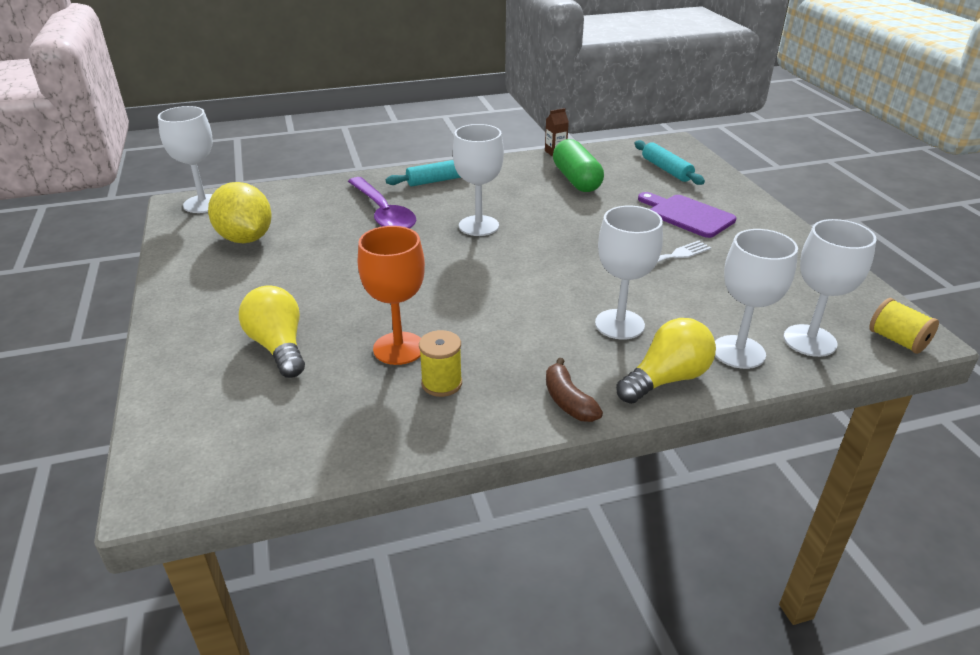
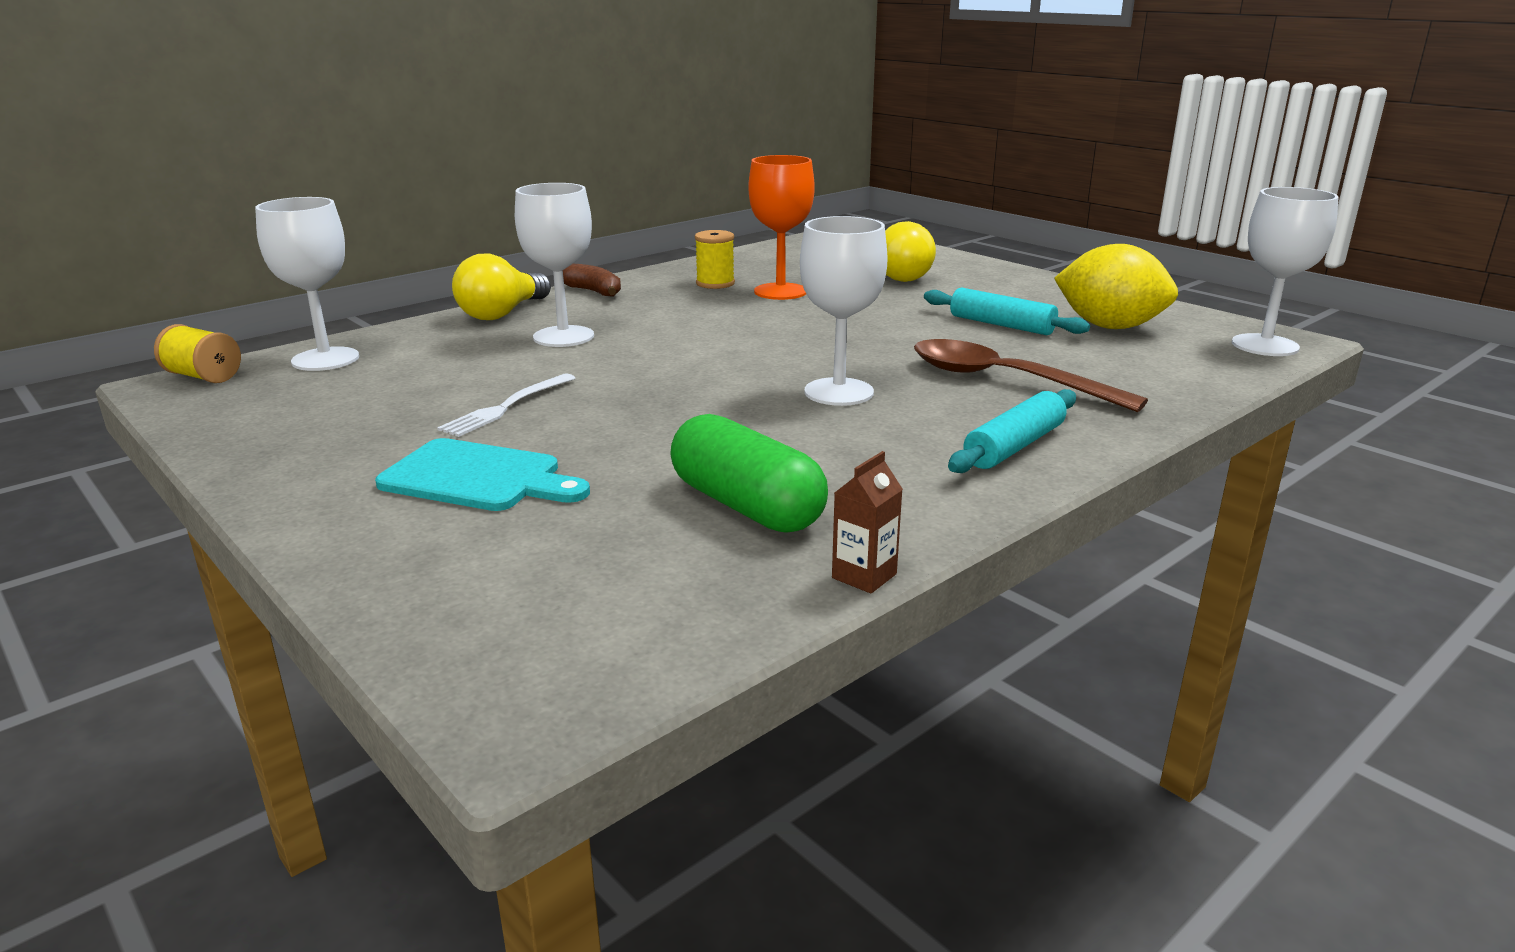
camera: 155 degrees right, 10 degrees down
(383, 213) = (1005, 381): purple spoon -> brown spoon
(666, 169) = (536, 587): turquoise rolling pin -> turquoise rolling pin (1001, 325)
(687, 215) = (478, 478): purple cutting board -> turquoise cutting board
(738, 352) = (420, 339): white goblet -> none

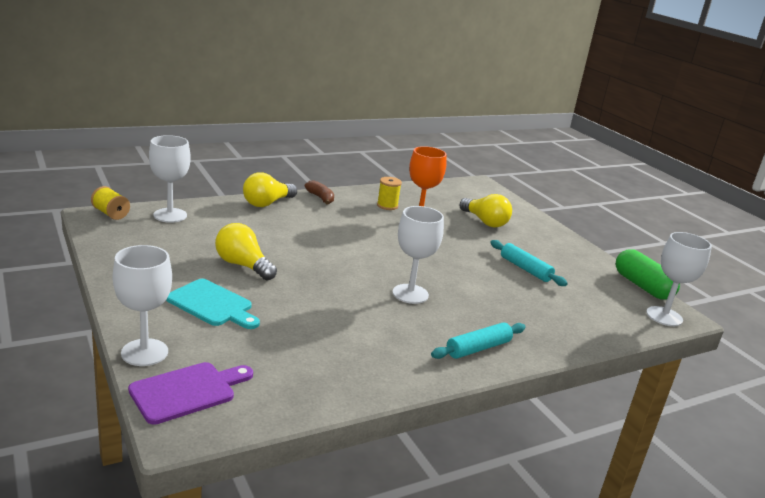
camera: 10 degrees right, 0 degrees up
(501, 638) = (187, 391): none -> purple cutting board
(506, 407) = (243, 265): white fork -> yellow light bulb
(563, 336) = (290, 226): white goblet -> white goblet (144, 352)
(746, 506) = (326, 351): green capsule -> green capsule (642, 286)
(864, 576) = (359, 402): brown carton -> none
(1005, 381) = (501, 307): brown spoon -> none
(1110, 326) = (585, 284): yellow lemon -> none

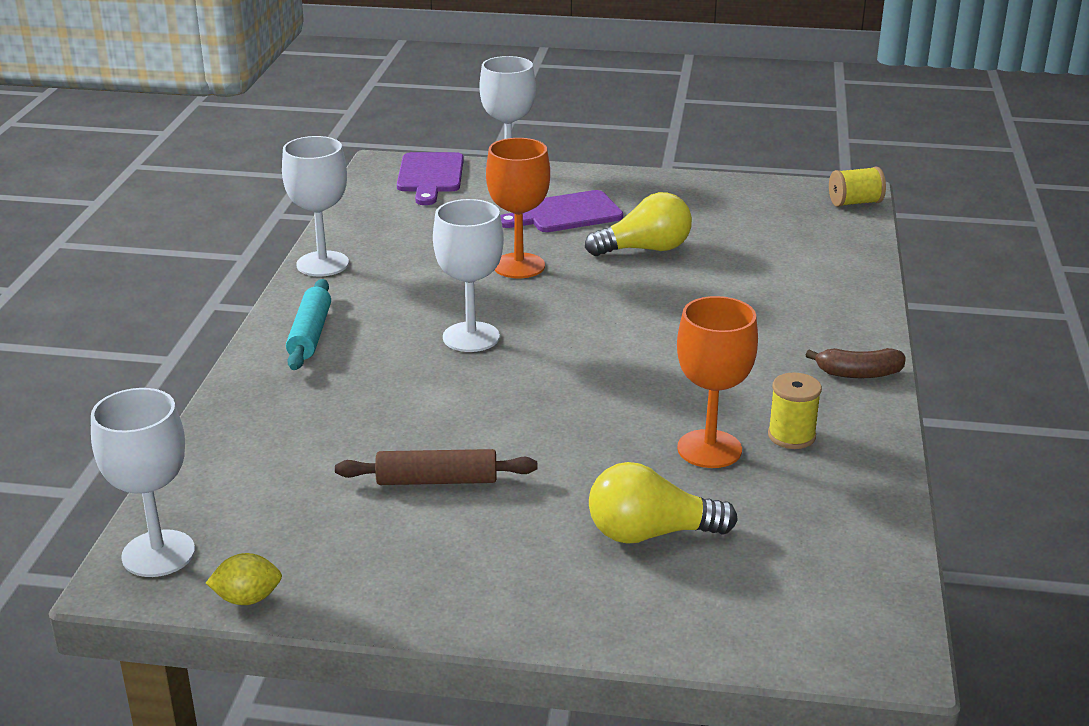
camera: 130 degrees right, 5 degrees up
(170, 215) = (833, 236): white goblet -> white goblet (322, 264)
(212, 304) = (565, 213): turquoise cutting board -> purple cutting board
(267, 203) = (851, 316): yellow light bulb -> none
(311, 302) = (519, 266): none -> orange goblet
(525, 269) = (437, 480): turquoise rolling pin -> brown rolling pin
(642, 286) = (247, 599): green capsule -> yellow lemon

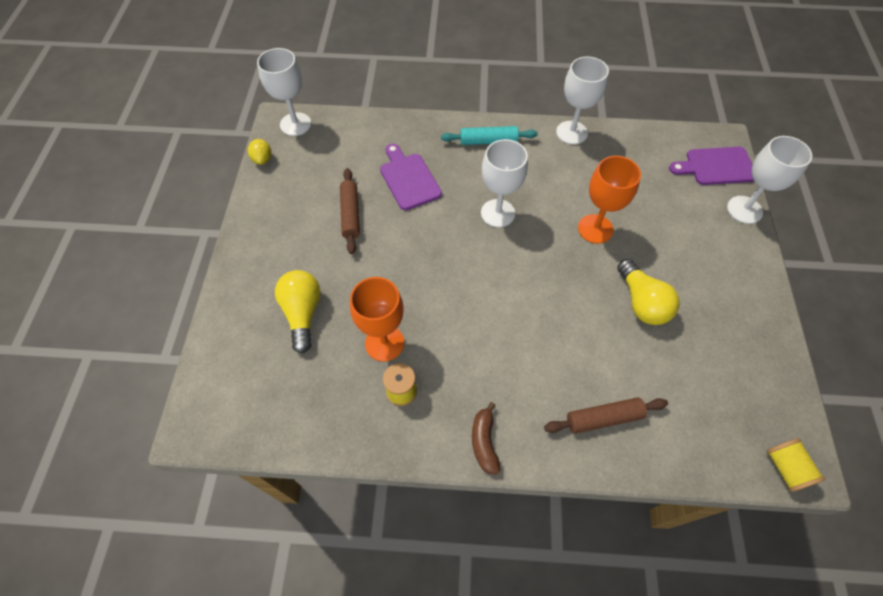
camera: 85 degrees right, 30 degrees up
(565, 213) = (684, 250): purple cutting board -> purple cutting board (409, 179)
(812, 291) = (603, 418): none -> brown rolling pin

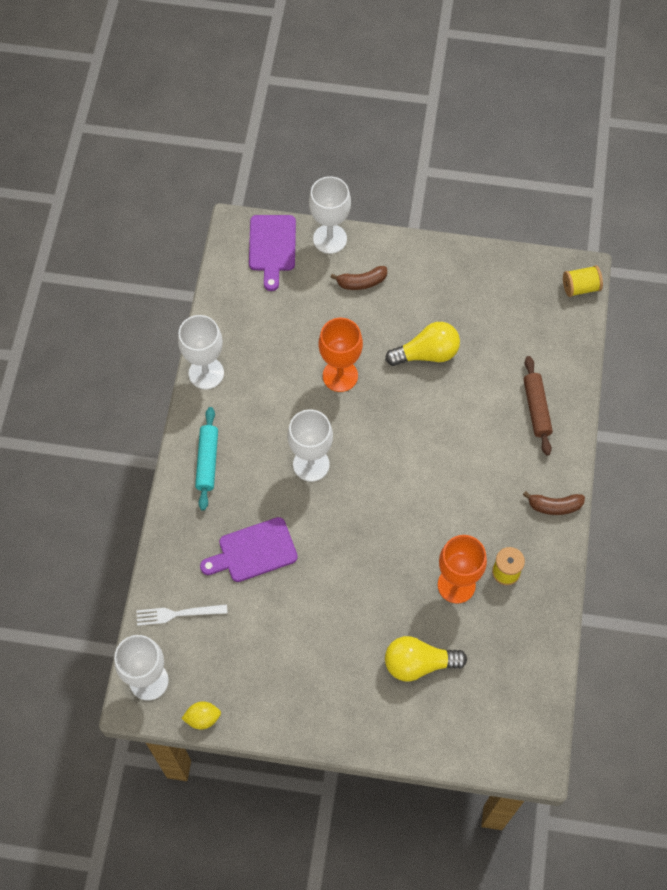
camera: 85 degrees left, 5 degrees up
(350, 214) = (297, 615): brown rolling pin -> none
(351, 135) = (177, 614): none -> white fork
(705, 239) = (361, 282): none -> brown banana

